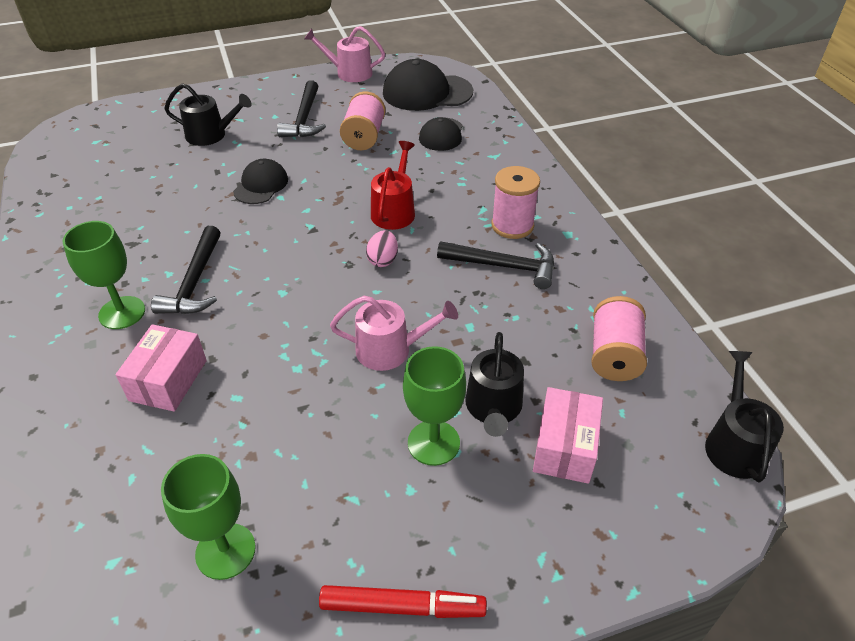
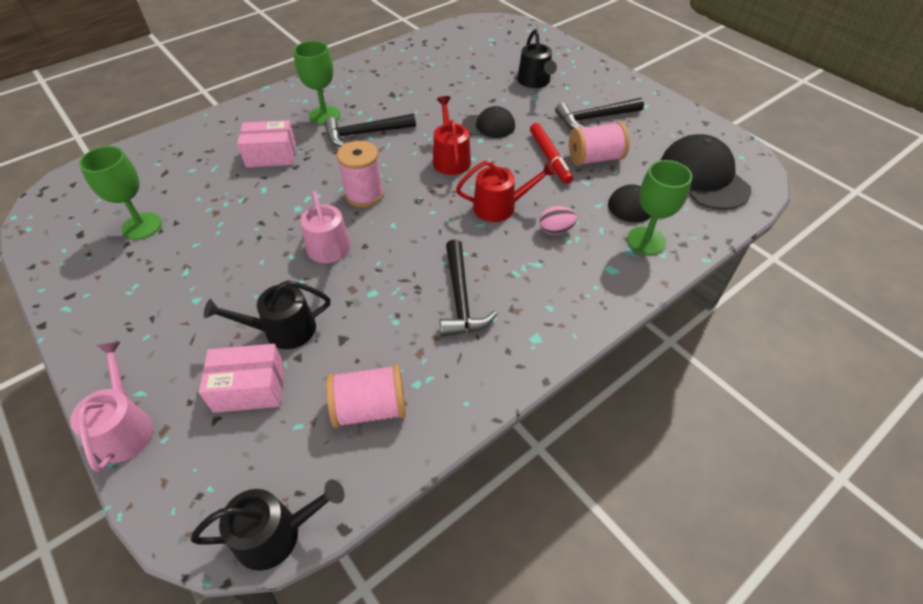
camera: 70 degrees right, 5 degrees up
(296, 225) = (450, 159): none -> red watering can
(349, 73) = (690, 120): pink watering can -> pink watering can (125, 427)
(383, 260) = (432, 218): pink egg -> pink egg (555, 230)
(402, 607) = (101, 321): red marker -> red marker (550, 158)
(433, 443) = (240, 301): green goblet -> green goblet (646, 241)
(512, 225) = (524, 291): pink spool -> pink spool (364, 194)

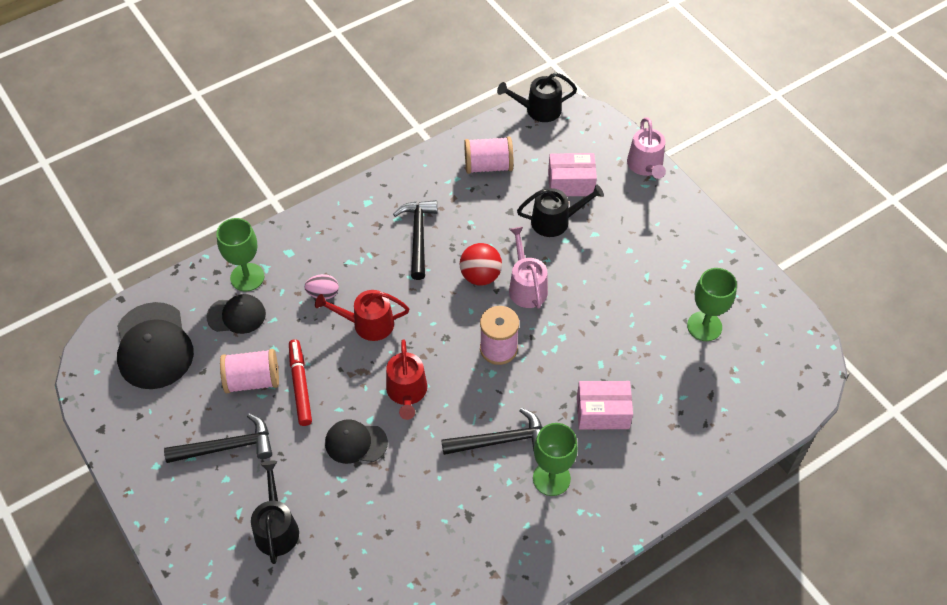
camera: 175 degrees left, 5 degrees up
(382, 258) = (480, 276): none -> red ball

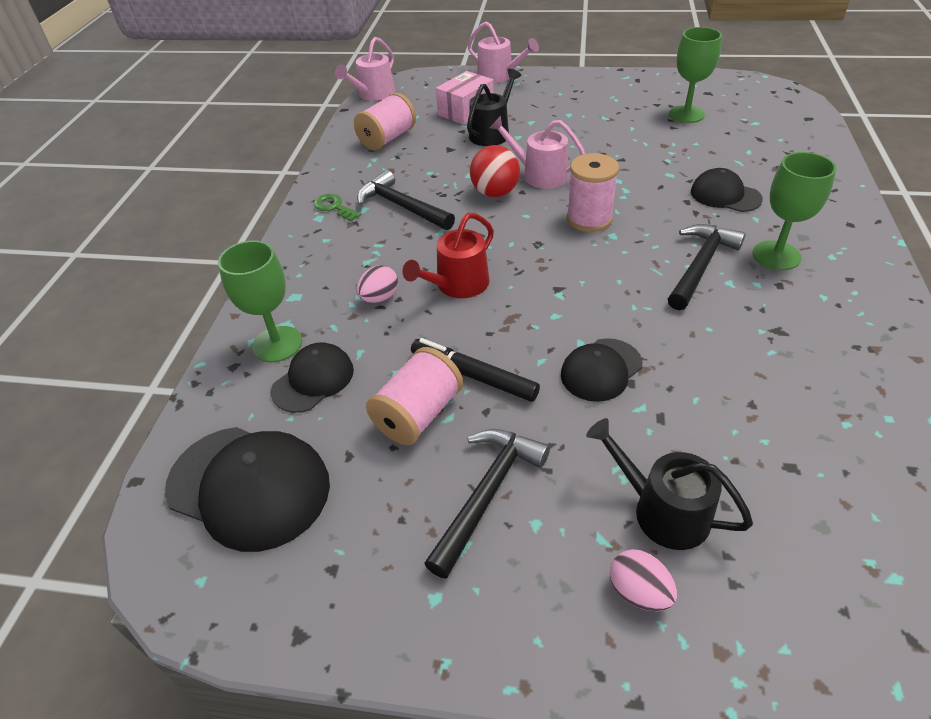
camera: 45 degrees left, 10 degrees down
(221, 544) = (639, 592): none -> pink egg
(300, 385) = (473, 376): red marker -> black marker
(385, 201) = (334, 207): none -> green key
(407, 392) = (574, 299): red watering can -> none
(539, 110) = (373, 94): black watering can -> pink watering can
(602, 412) = (725, 195): pink box -> black cap

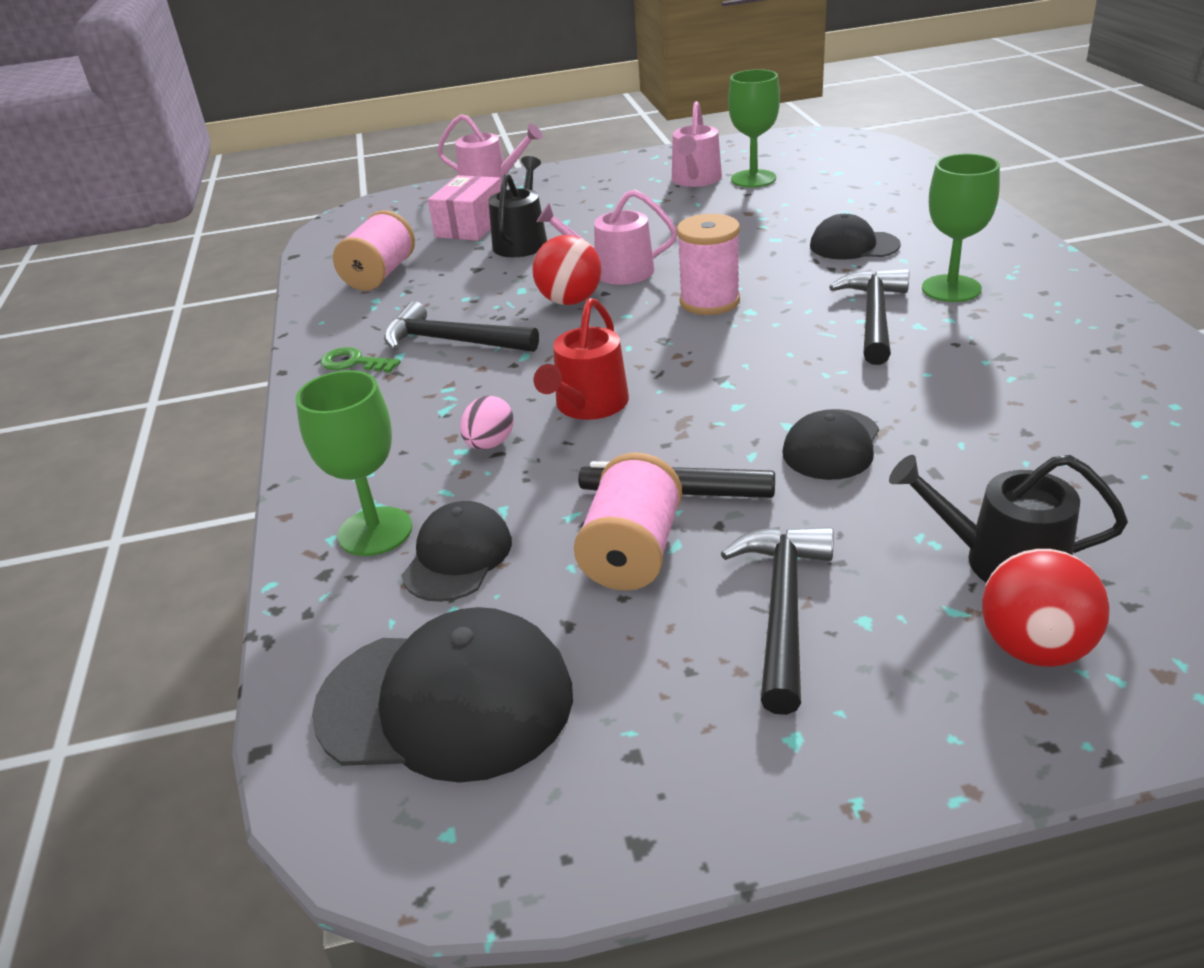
camera: 20 degrees left, 10 degrees down
(373, 94) = (326, 232): pink watering can -> pink watering can (695, 180)
(639, 592) = (1034, 648): pink egg -> red ball

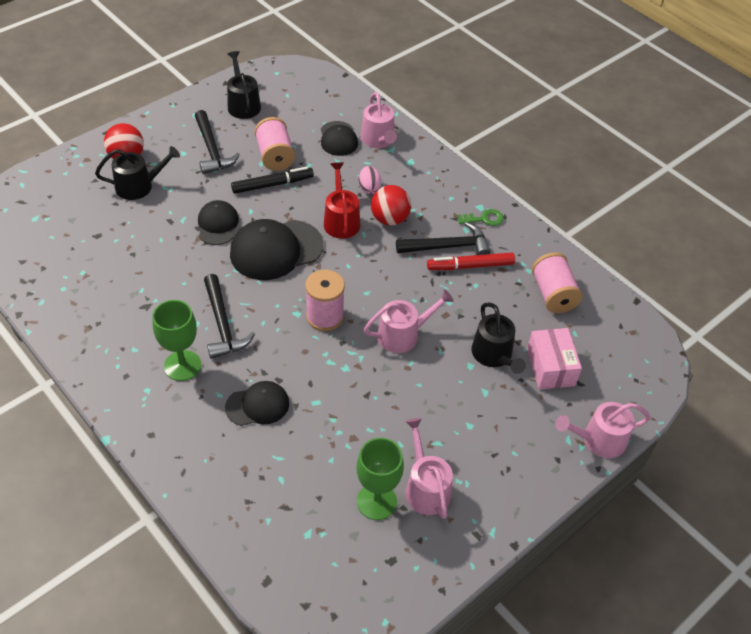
camera: 145 degrees right, 15 degrees up
(375, 531) = (378, 140): green goblet -> pink watering can
(446, 702) = (302, 98): black cap -> black cap (276, 250)
(447, 316) = (470, 266): none -> red marker
(570, 301) = (409, 297): red ball -> red ball (389, 219)
(629, 731) = (243, 104): none -> black watering can

